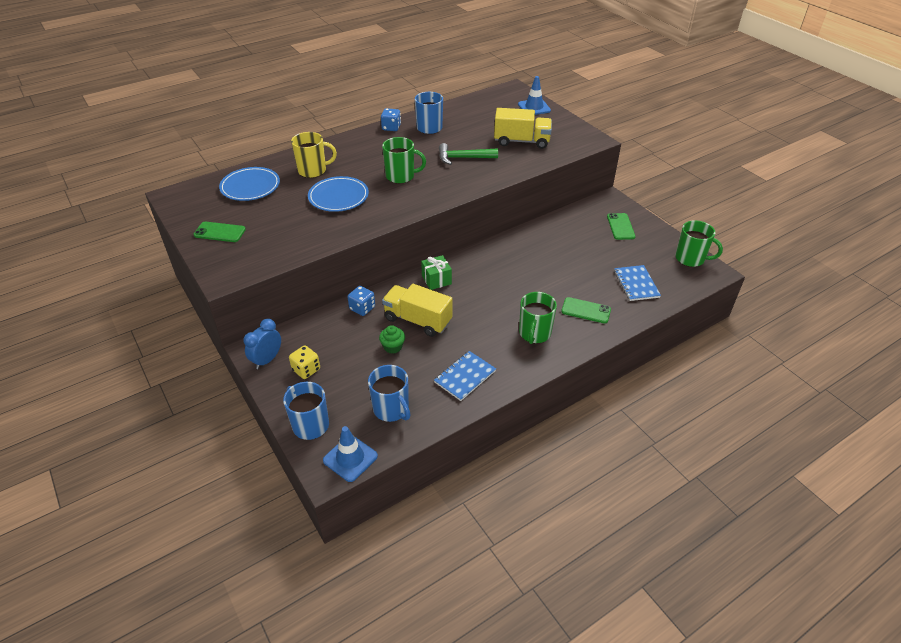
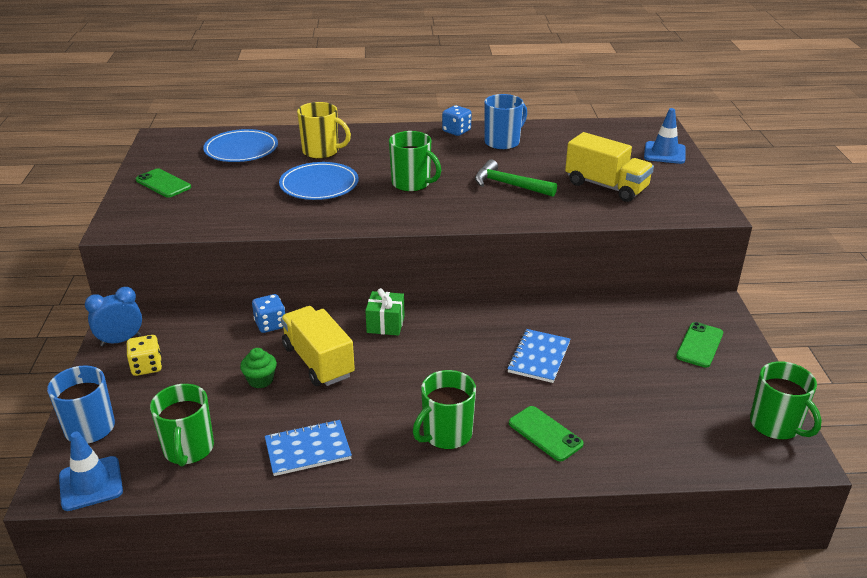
camera: 30 degrees right, 10 degrees down
(391, 409) = (188, 449): blue mug -> green mug
(636, 284) = (653, 427): blue notebook -> blue notebook (539, 357)

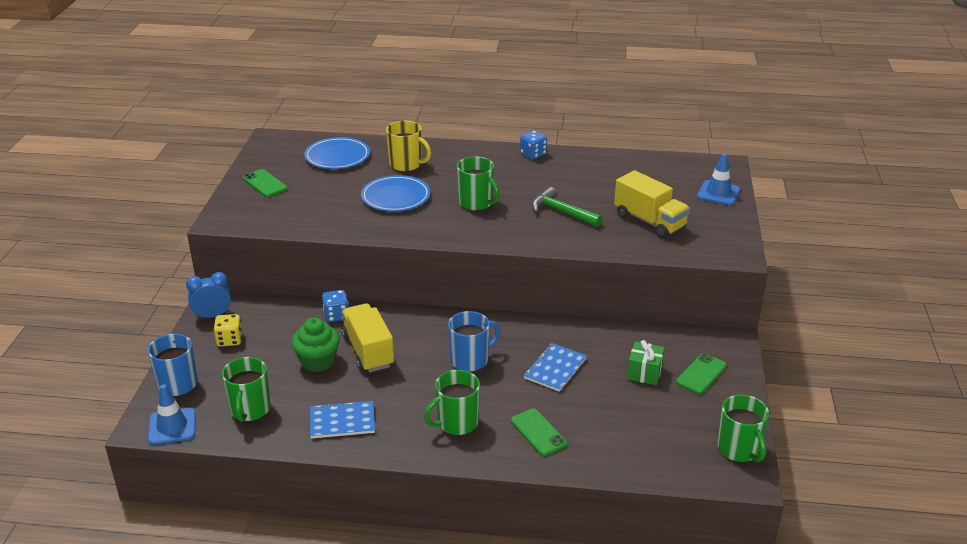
camera: 10 degrees right, 0 degrees up
(260, 380) = (318, 361): green cupcake -> green cupcake, size x1.60
(385, 324) = (432, 325): green gift -> green gift (644, 373)
(503, 142) = (572, 169): blue mug -> blue mug (470, 360)

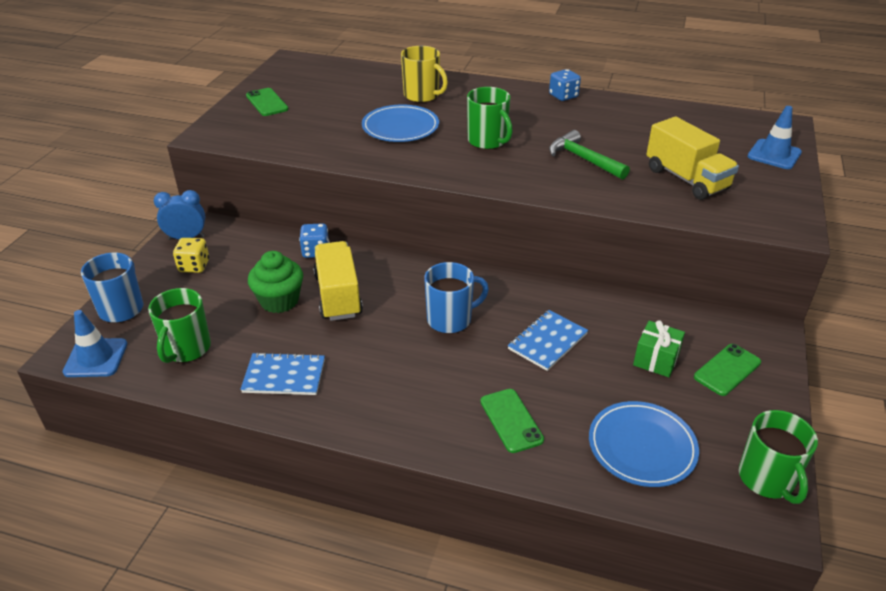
camera: 10 degrees right, 5 degrees up
(337, 156) = (352, 82): blue plate -> blue plate (642, 446)
(456, 423) = (415, 395): green mug -> none

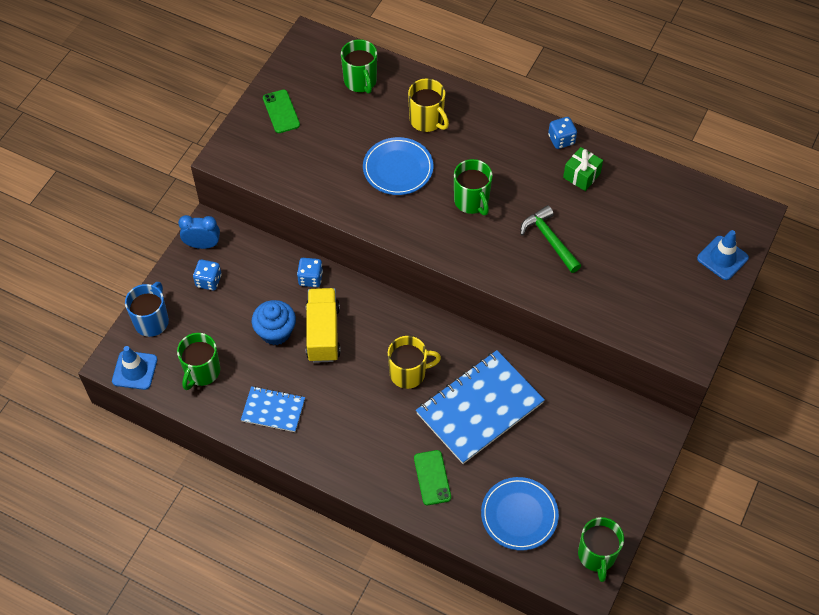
camera: 10 degrees right, 20 degrees up
(194, 266) = (208, 281): yellow dice -> blue dice
(279, 301) = (275, 332): green cupcake -> blue cupcake
(347, 79) = (360, 81): none -> green mug
(450, 319) = (409, 373): blue mug -> yellow mug
(547, 341) = (479, 408): blue notebook -> blue notebook, size x1.91
(656, 360) = (558, 439): green gift -> green gift (581, 175)
(686, 179) = (629, 280): yellow truck -> none
(727, 370) = (609, 458): green phone -> none

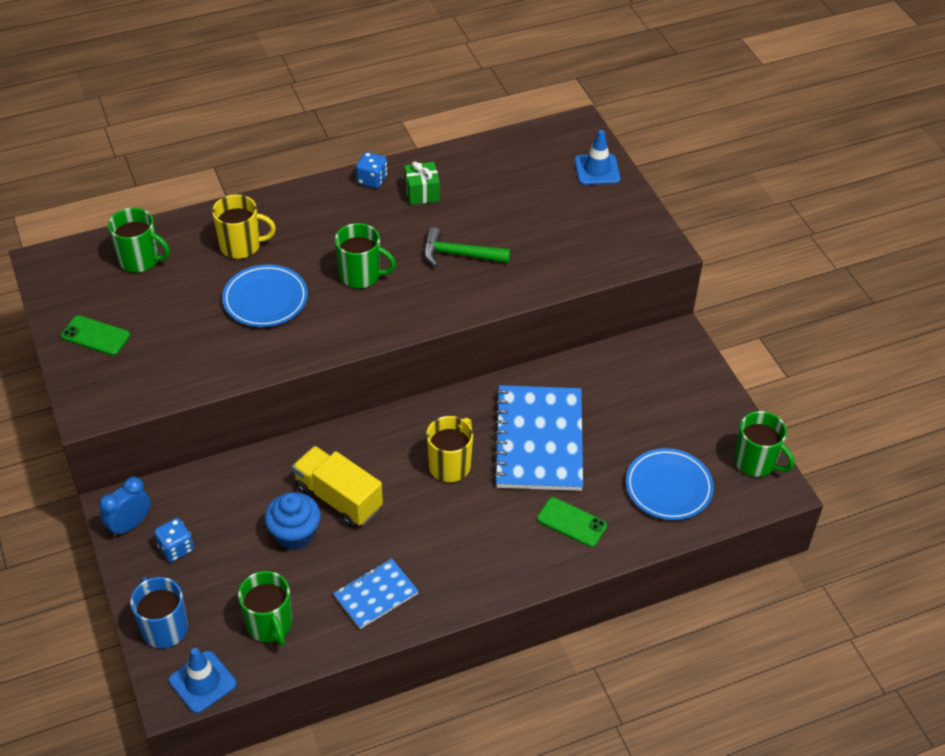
camera: 50 degrees left, 10 degrees down
(310, 278) = (269, 467): blue dice -> none

